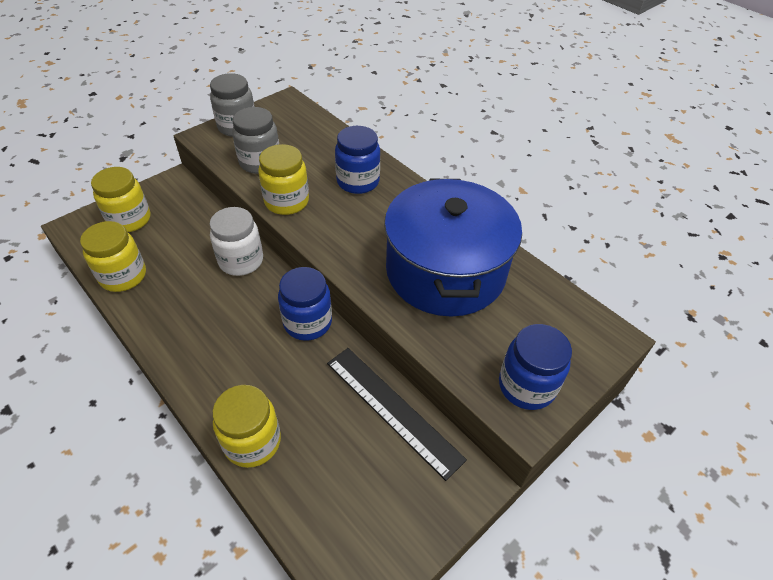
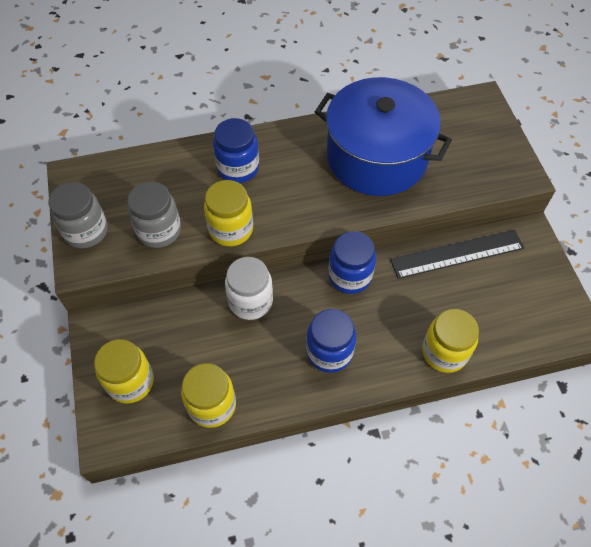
camera: 60 degrees left, 10 degrees up
(526, 386) = (499, 162): blue jar -> blue jar (329, 352)

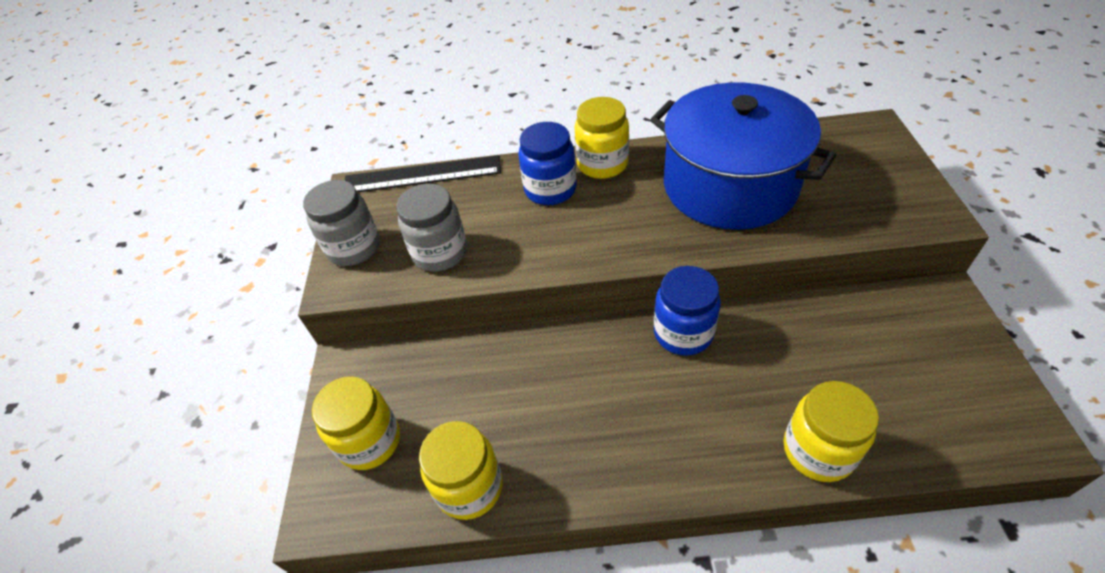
camera: 15 degrees right, 10 degrees down
(231, 229) = (529, 257): yellow jar -> yellow jar (602, 164)
(250, 301) = (545, 353): white jar -> none
(329, 352) = (645, 432): blue jar -> none
(457, 253) = (838, 316): black ruler -> black ruler (422, 175)

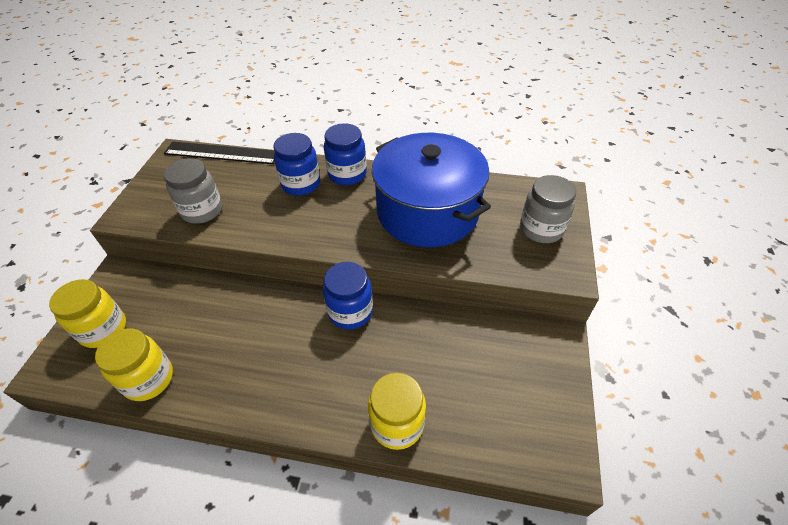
camera: 10 degrees right, 0 degrees up
(354, 248) = (149, 193): grey jar -> grey jar (541, 229)
(602, 164) = (347, 174): yellow jar -> blue jar

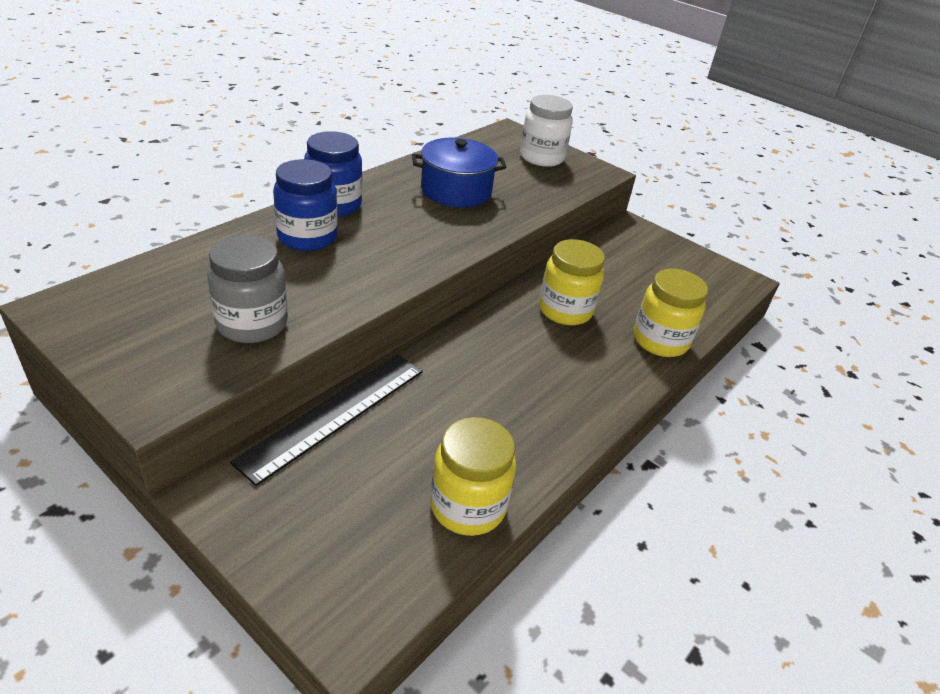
camera: 65 degrees left, 10 degrees down
(103, 329) = (328, 536): yellow jar -> yellow jar (565, 310)
(222, 153) = (140, 268): black ruler -> black ruler (334, 414)
(350, 312) = (507, 313): blue jar -> none
(427, 211) = (456, 191): blue pot -> blue pot, size x0.58
(541, 229) = (541, 158): grey jar -> white jar

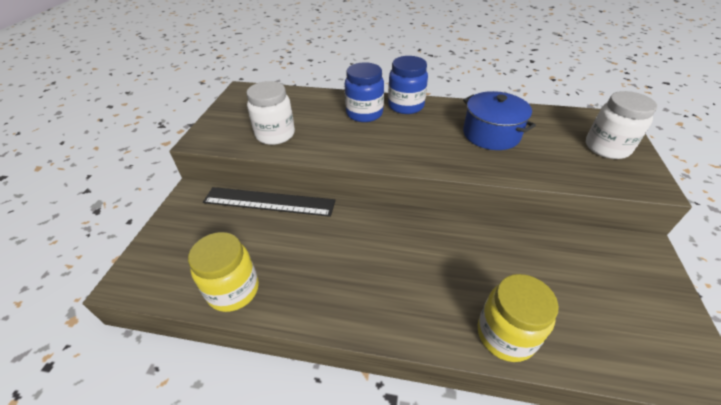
camera: 65 degrees right, 5 degrees up
(252, 324) = (275, 134): grey jar -> white jar
(565, 310) = (469, 255): yellow jar -> none

